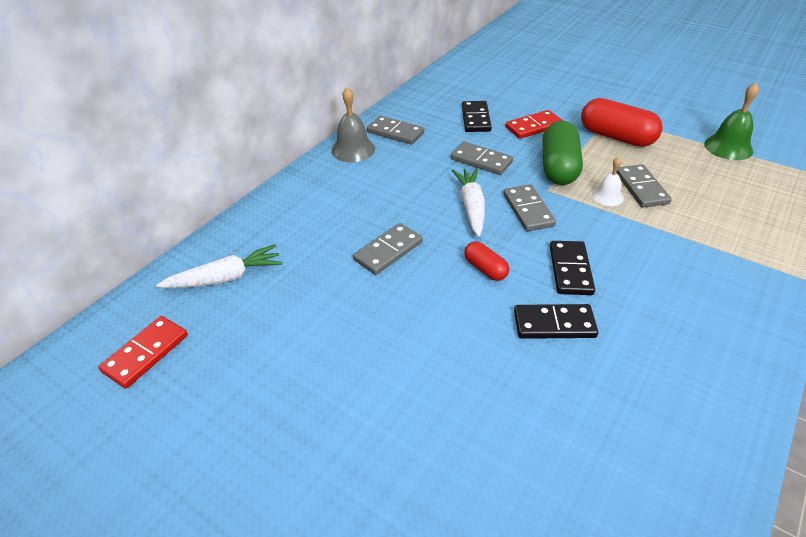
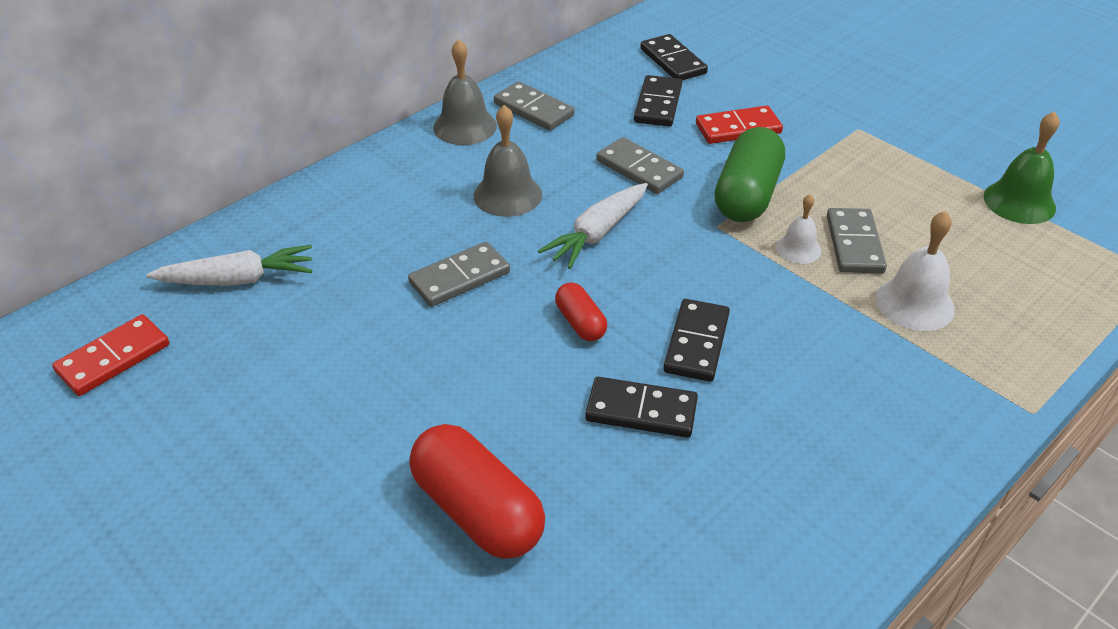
camera: 10 degrees right, 0 degrees up
(400, 190) = (507, 195): none -> grey bell
(471, 206) = (597, 233): white carrot -> white carrot turned 150 degrees counterclockwise
(474, 91) = (673, 61): none -> black domino
(528, 210) = (675, 251): grey domino -> none
(616, 137) = (855, 161): red capsule -> red capsule (477, 511)
(698, 220) = (914, 303): none -> white bell

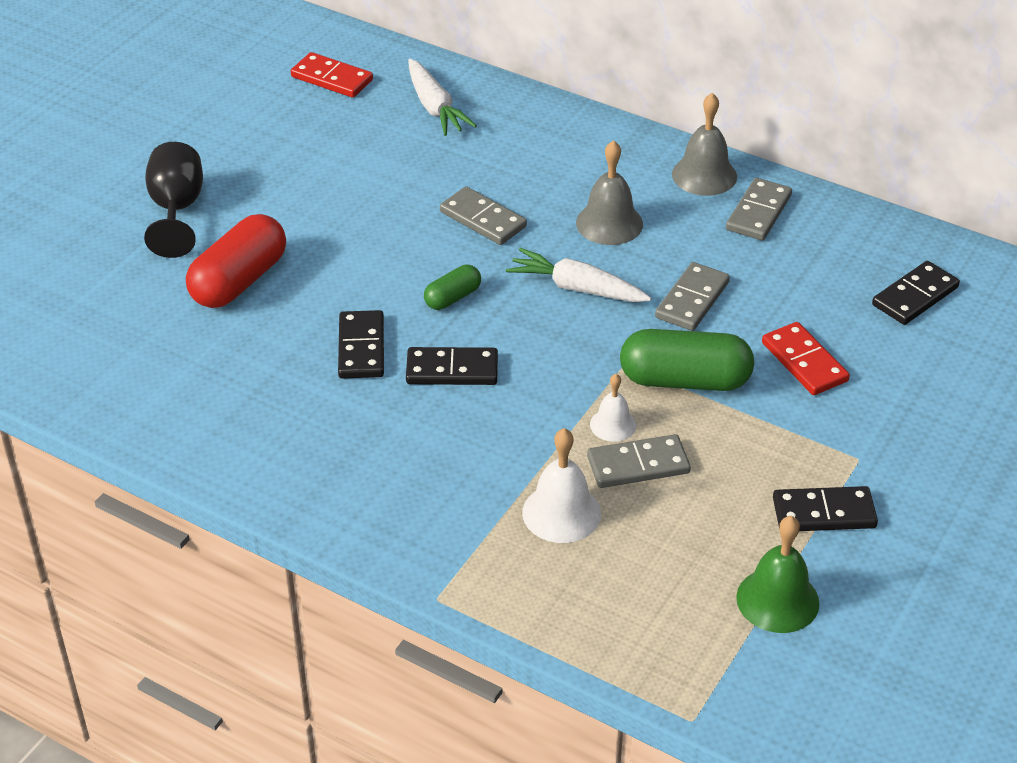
camera: 75 degrees right, 0 degrees up
(294, 563) = (176, 210): none -> black goblet
(580, 323) = (452, 297): red capsule -> green capsule
(657, 104) = (818, 296): black domino -> black domino (824, 513)

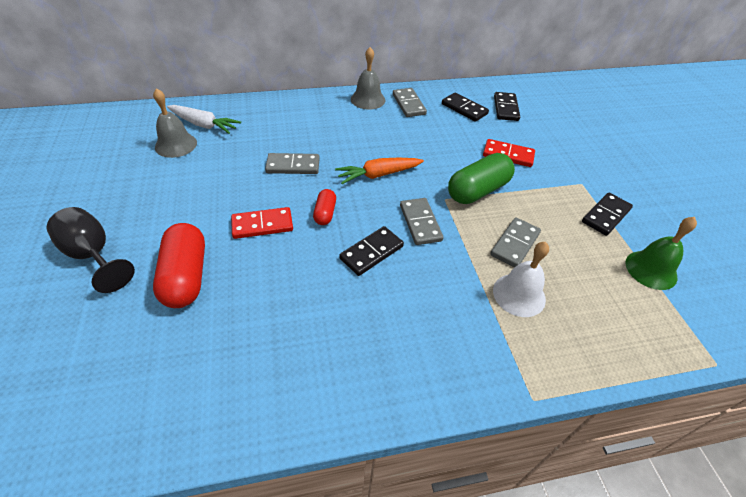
camera: 45 degrees left, 5 degrees up
(332, 78) = (126, 135): red domino -> red domino (262, 225)
(361, 348) = (308, 271): black domino -> black domino (464, 109)
(452, 297) = (325, 213): green capsule -> red capsule
(577, 288) = (378, 175): white carrot -> orange carrot
(609, 223) = (354, 138): grey bell -> grey bell (176, 145)
(613, 424) = (478, 231): white bell -> none
(692, 300) = (432, 153): grey domino -> grey domino (420, 223)

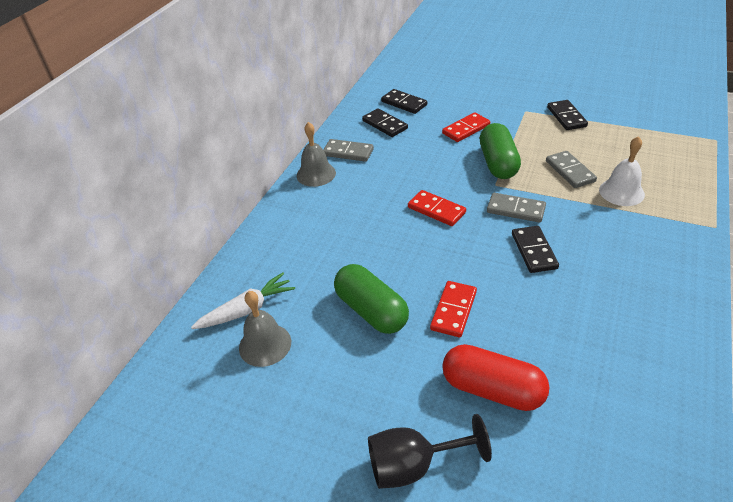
camera: 50 degrees left, 5 degrees down
(236, 181) = (371, 310): none -> green capsule
(293, 166) = (380, 261): grey domino -> none
(325, 213) = (465, 262): red capsule -> none
(378, 175) = (436, 210): orange carrot -> red domino
(464, 109) = (384, 125): black domino -> black domino turned 60 degrees clockwise
(651, 270) = (628, 124): green bell -> none

